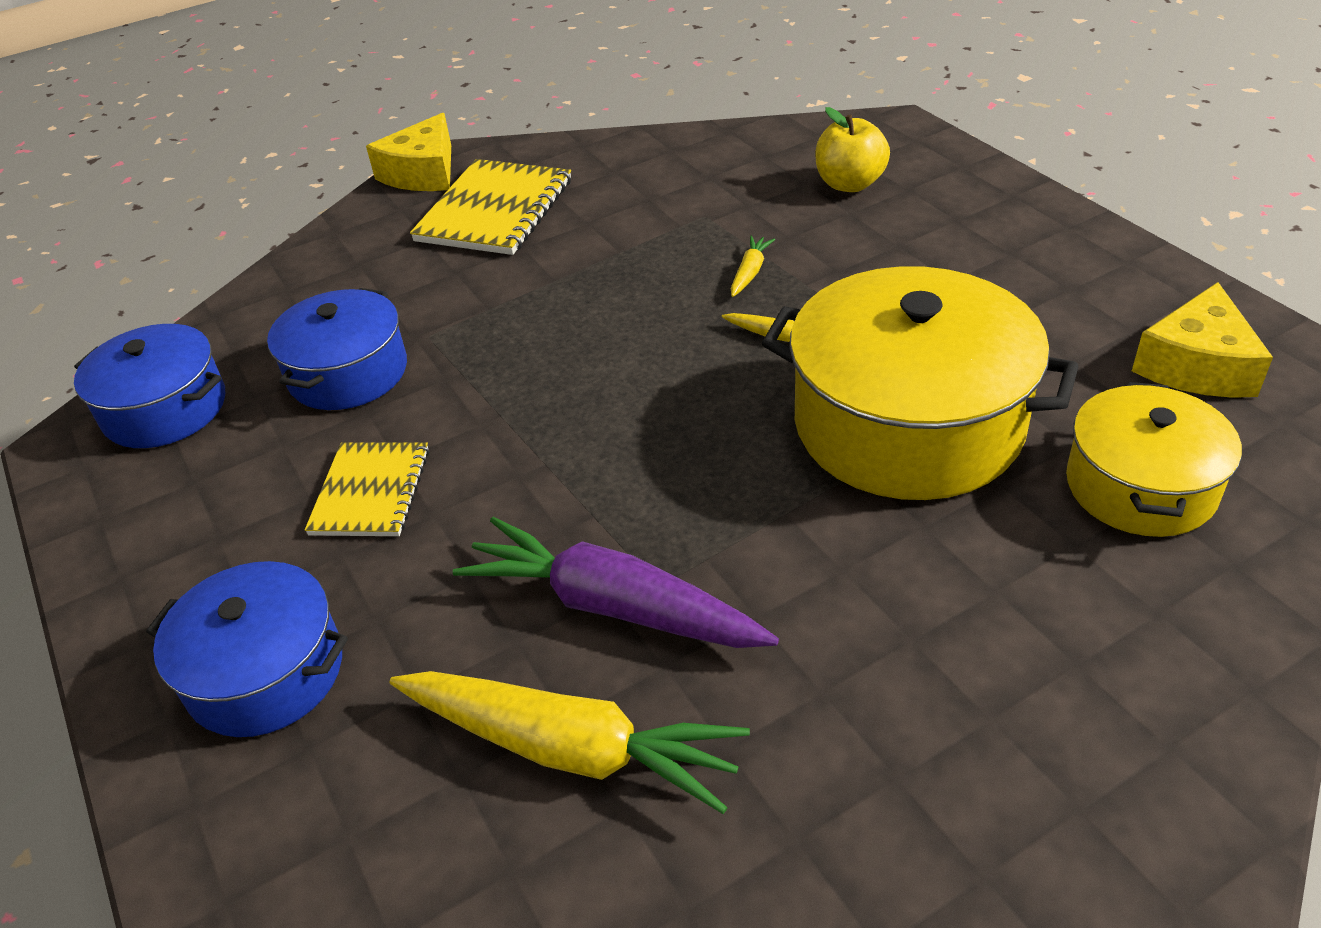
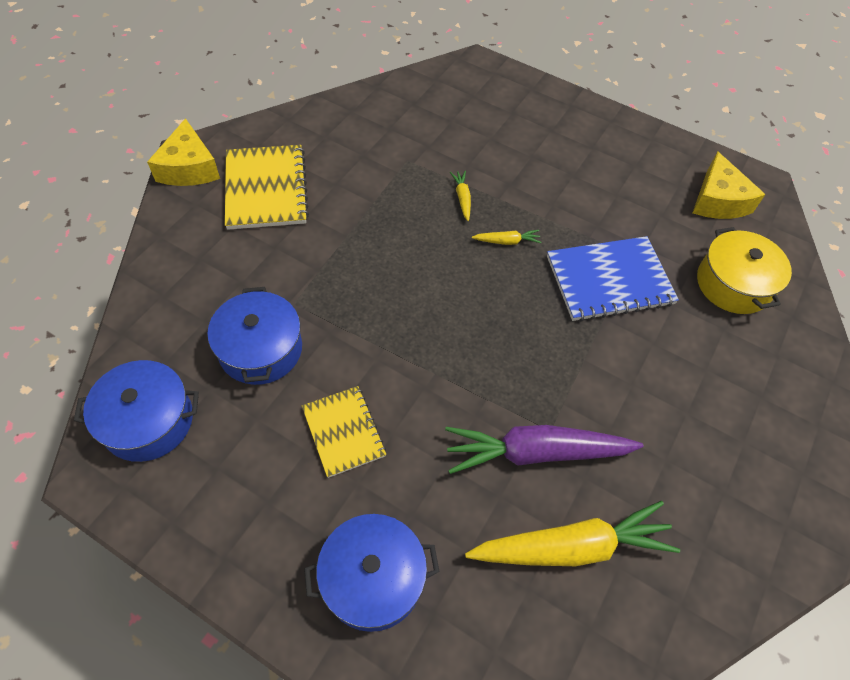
camera: 35 degrees left, 15 degrees up
(849, 184) = (477, 116): yellow apple -> none
(908, 423) = (609, 280): yellow pot -> blue notebook

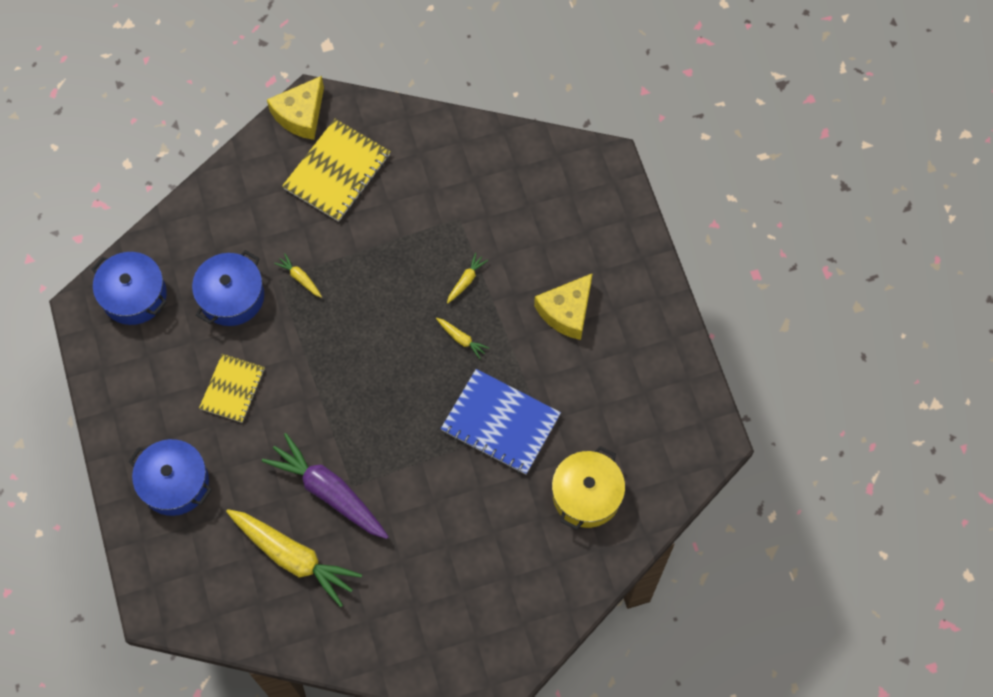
camera: 45 degrees right, 10 degrees up
(314, 289) = (300, 278): none -> yellow carrot
(718, 200) = (659, 427): yellow cheese -> yellow cheese (566, 311)

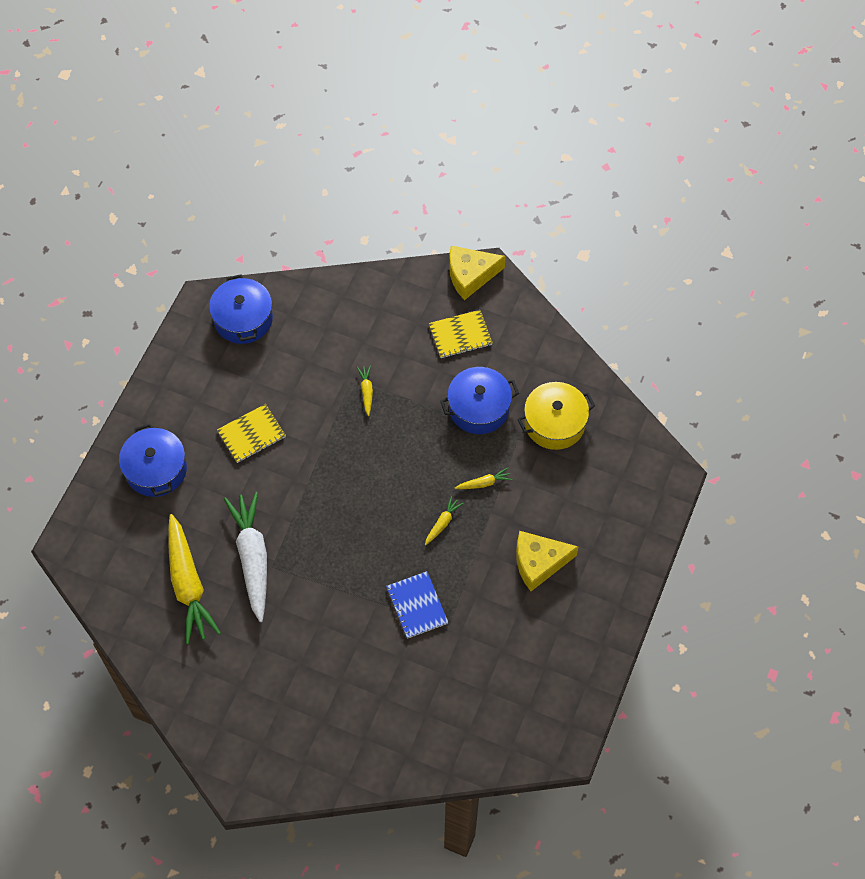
camera: 40 degrees right, 5 degrees down
(231, 296) = (308, 369): blue pot -> blue pot (479, 408)
(328, 492) = (252, 558): purple carrot -> white carrot
(337, 172) = (460, 335): yellow notebook -> yellow notebook, size x0.64
(461, 339) = (442, 523): yellow carrot -> yellow carrot turned 135 degrees counterclockwise
(500, 423) = (417, 605): blue notebook -> blue notebook, size x0.64
(586, 495) = (433, 708): yellow pot -> yellow pot (554, 423)

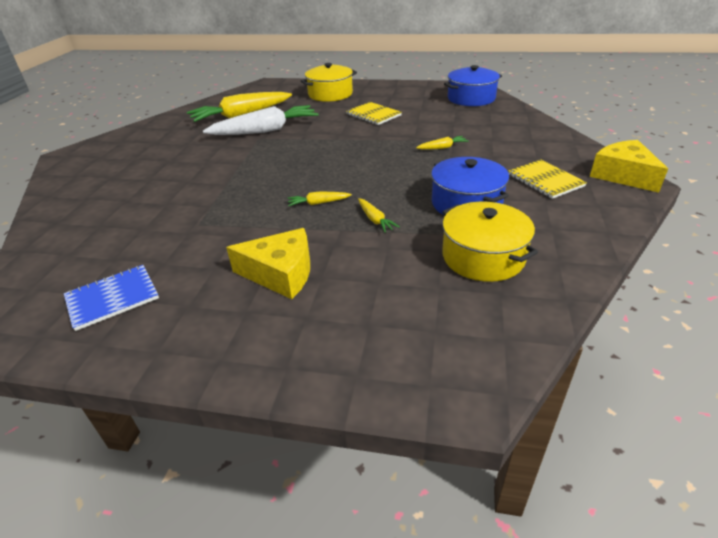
camera: 80 degrees right, 25 degrees down
(156, 469) = (330, 94): blue pot -> yellow pot
(417, 605) = (222, 203): blue notebook -> blue notebook (112, 298)
(442, 523) = (318, 203): yellow carrot -> yellow carrot turned 150 degrees clockwise
(539, 562) = (281, 273): yellow cheese -> yellow cheese turned 120 degrees clockwise

